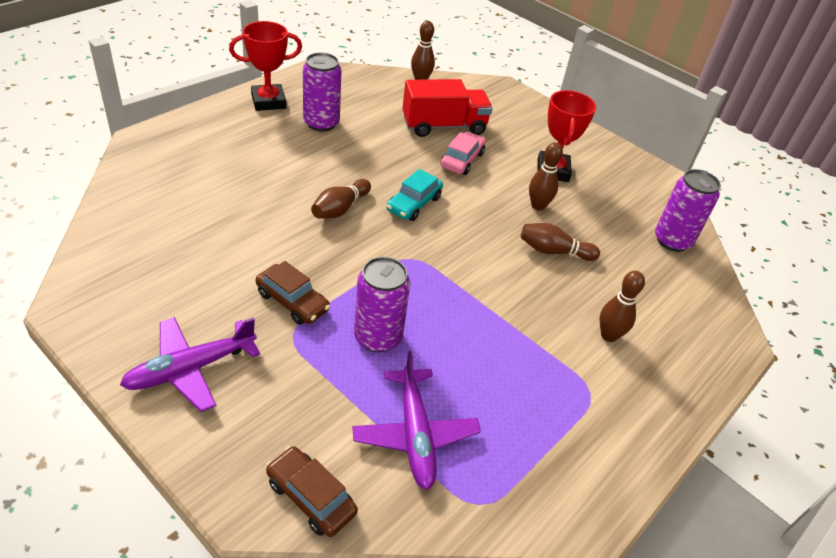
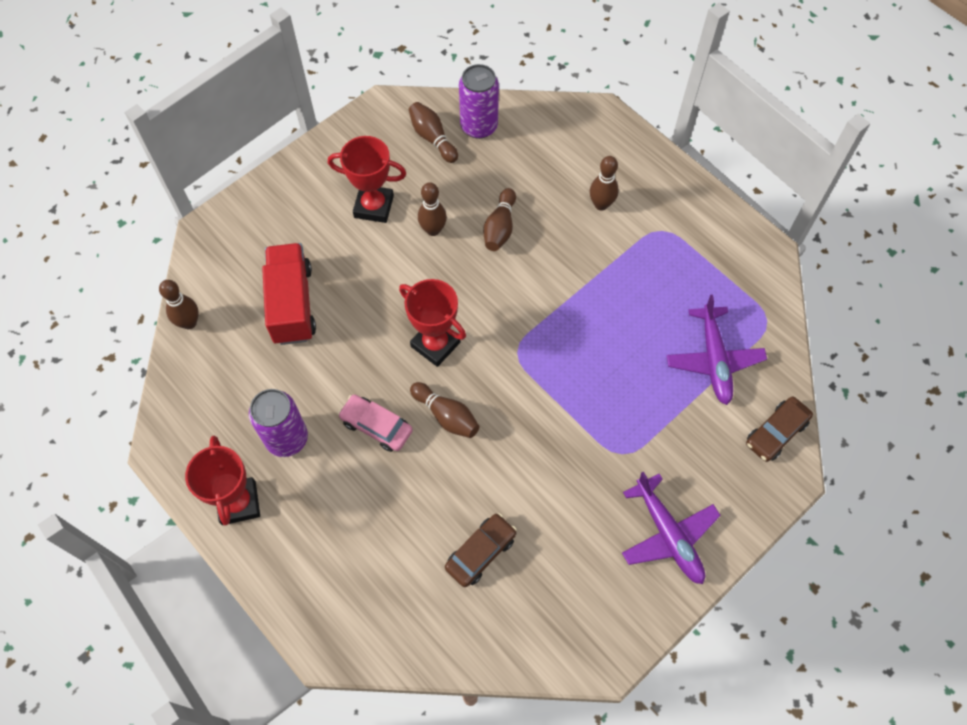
camera: 80 degrees left, 20 degrees up
(292, 301) = (582, 455): brown car -> brown car (480, 552)
(378, 337) = (618, 383): purple can -> none
(414, 204) = (435, 344): turquoise car -> red trophy
(415, 434) = (713, 359): purple plane -> purple plane turned 90 degrees clockwise
(462, 160) = (358, 292): pink car -> pink car (376, 426)
(643, 208) = (432, 138): none -> brown bowling pin

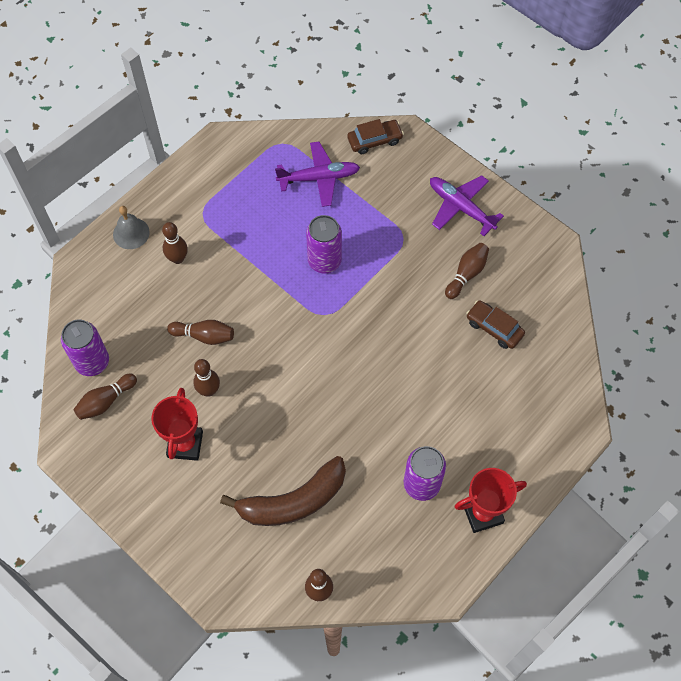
camera: 95 degrees left, 0 degrees up
(292, 304) = (293, 501): red truck -> brown banana
(376, 426) = (402, 414): pink car -> none
(435, 344) = (323, 377): red trophy -> none
(446, 415) = (386, 362): brown bowling pin -> brown bowling pin (466, 274)
(591, 357) = (324, 261): none -> purple can
(636, 160) = (131, 233): none -> grey bell
(668, 534) = (461, 207): purple plane -> purple plane turned 105 degrees counterclockwise
(776, 433) = (374, 140): brown car -> brown car turned 60 degrees counterclockwise

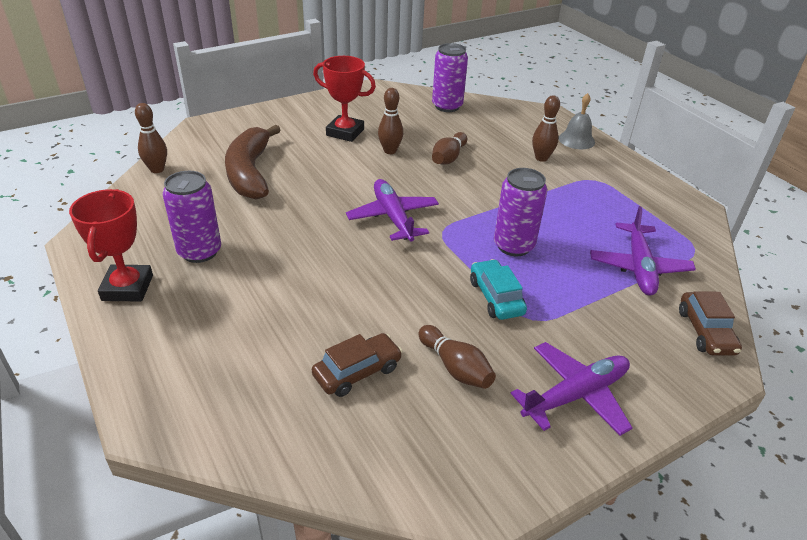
camera: 105 degrees right, 25 degrees down
(106, 401) = (407, 107): brown bowling pin -> none
(319, 355) = (393, 217): none -> purple plane
(390, 263) = (496, 297): none -> turquoise car

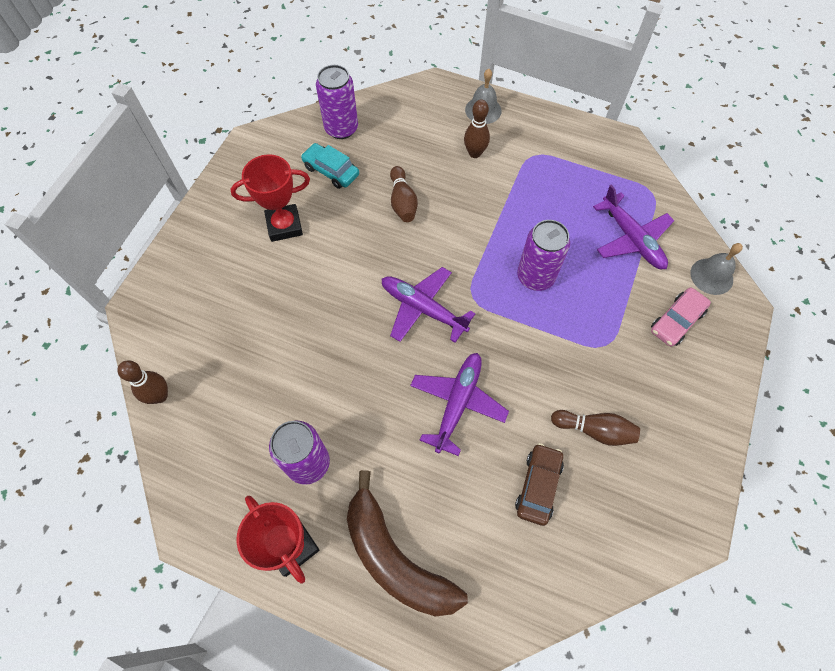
camera: 35 degrees left, 25 degrees up
(250, 173) = (252, 339): brown banana -> brown banana (395, 558)
(390, 151) = (347, 225): brown bowling pin -> none
(496, 297) = (566, 342): turquoise car -> turquoise car (331, 171)
(575, 395) = (680, 396): purple plane -> purple plane (457, 404)
(629, 342) = (676, 321): none -> pink car
(705, 331) = (711, 276): brown car -> grey bell

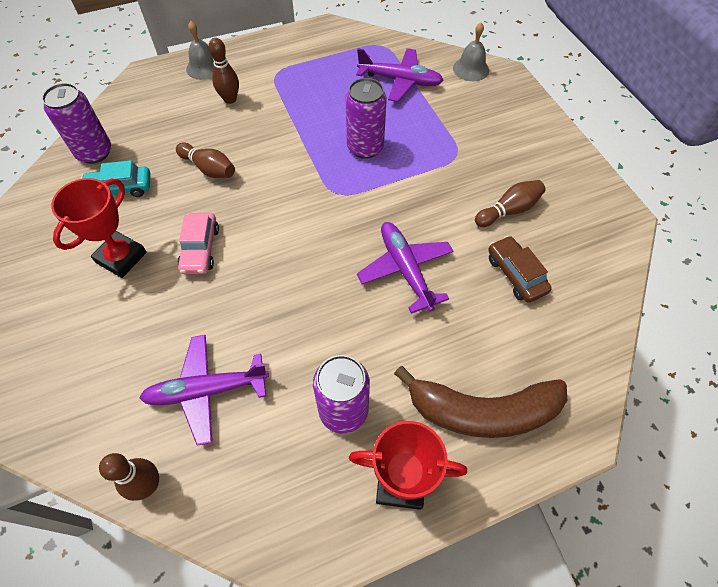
camera: 45 degrees left, 5 degrees down
(423, 309) = (309, 228): purple plane -> purple plane (207, 390)
(676, 321) = (481, 109): pink car -> pink car (200, 249)

